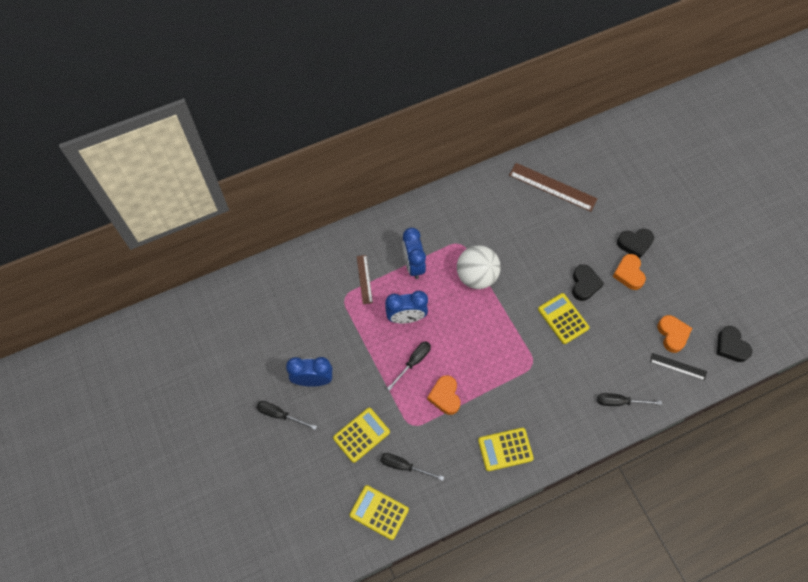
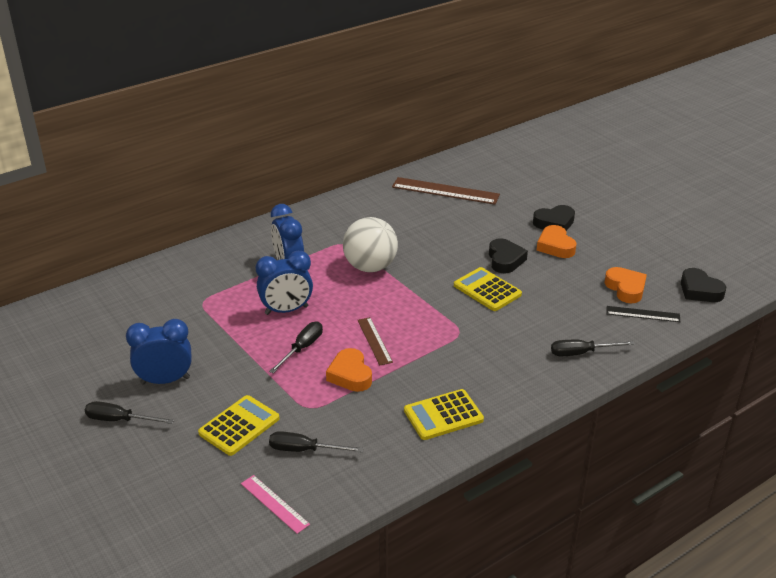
camera: 10 degrees left, 30 degrees down
(364, 279) = (227, 284): brown ruler -> brown ruler (374, 341)
(379, 512) = (274, 503): yellow calculator -> pink ruler

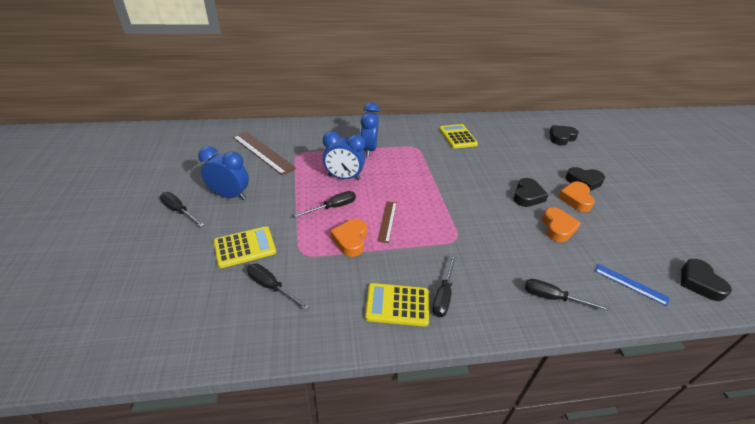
camera: 25 degrees right, 5 degrees up
(274, 503) = (212, 323): pink ruler -> none
(370, 267) = (422, 168): white ball -> none
(445, 191) = (510, 135): brown ruler -> brown ruler (263, 152)
(481, 390) = (443, 295): none -> black screwdriver
(487, 290) = (499, 214): yellow calculator -> yellow calculator (457, 137)
(504, 175) = (561, 138): none -> black heart
(625, 288) = (623, 255): orange heart -> orange heart (557, 228)
(643, 314) = (630, 284): black ruler -> blue ruler

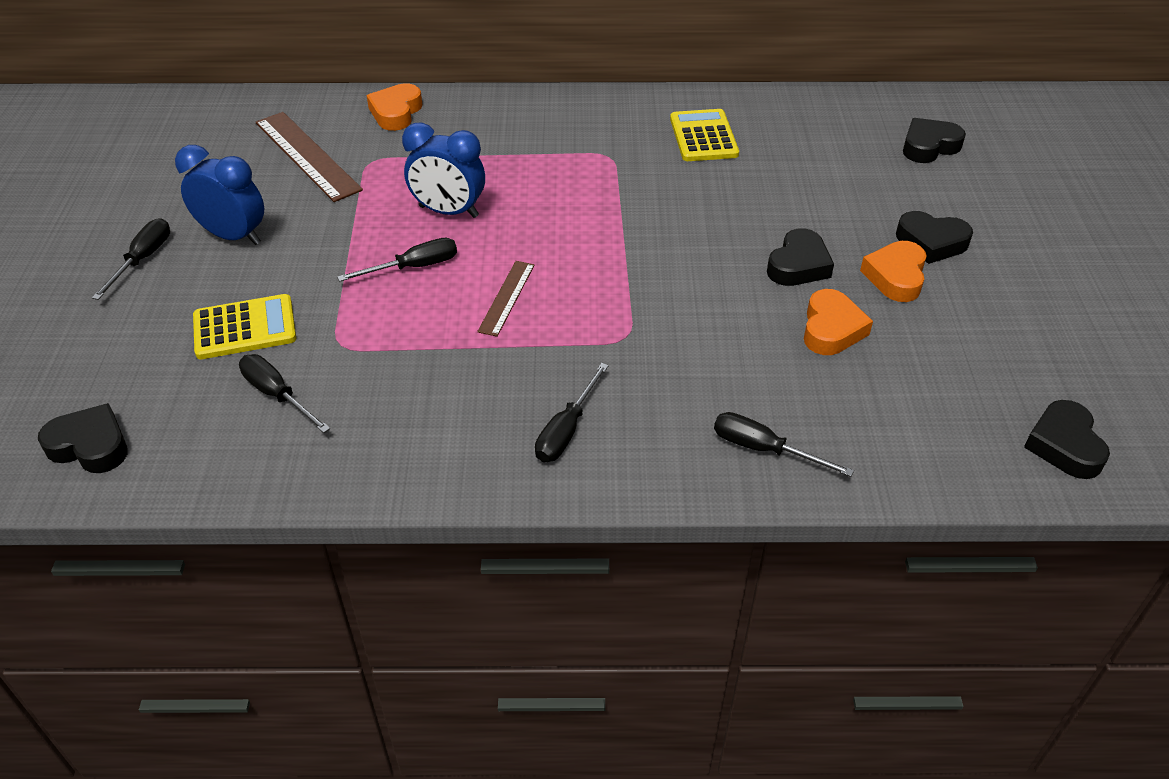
camera: 10 degrees right, 5 degrees up
(157, 330) = (90, 446): none -> black heart
(179, 211) = (143, 259): black screwdriver -> black screwdriver turned 60 degrees clockwise
(350, 240) = (430, 327): orange heart -> orange heart (396, 112)
(369, 150) = (512, 158): blue clock -> none
(397, 305) = (481, 439): yellow calculator -> none
(630, 284) = (924, 437): blue ruler -> none

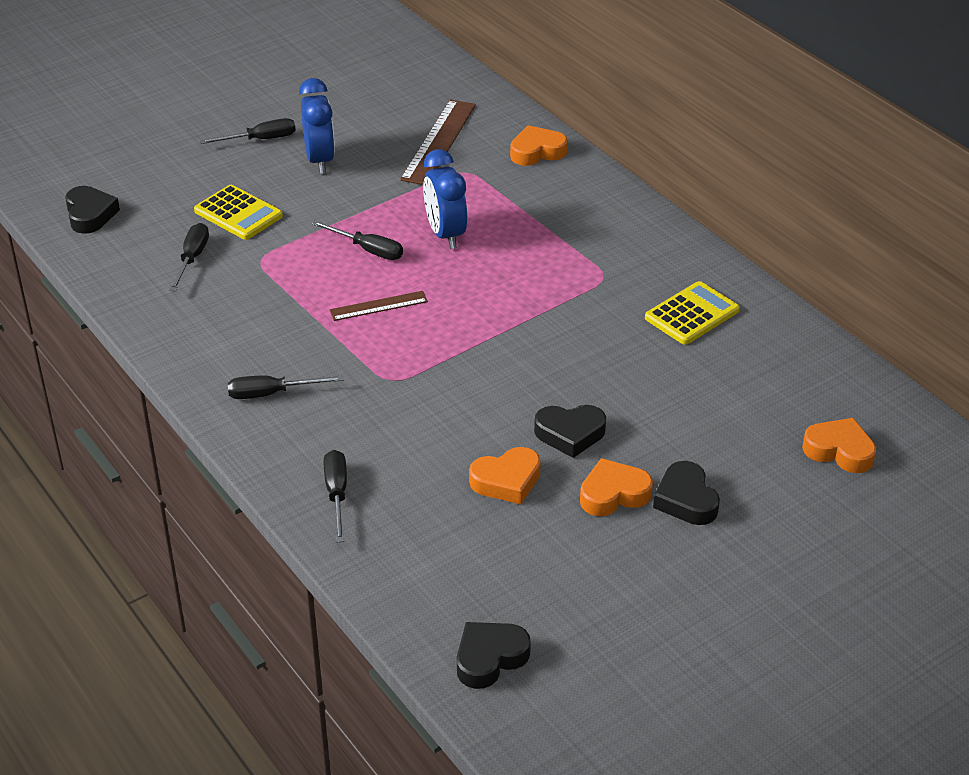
camera: 55 degrees right, 5 degrees down
(929, 146) = (839, 451): black heart -> orange heart

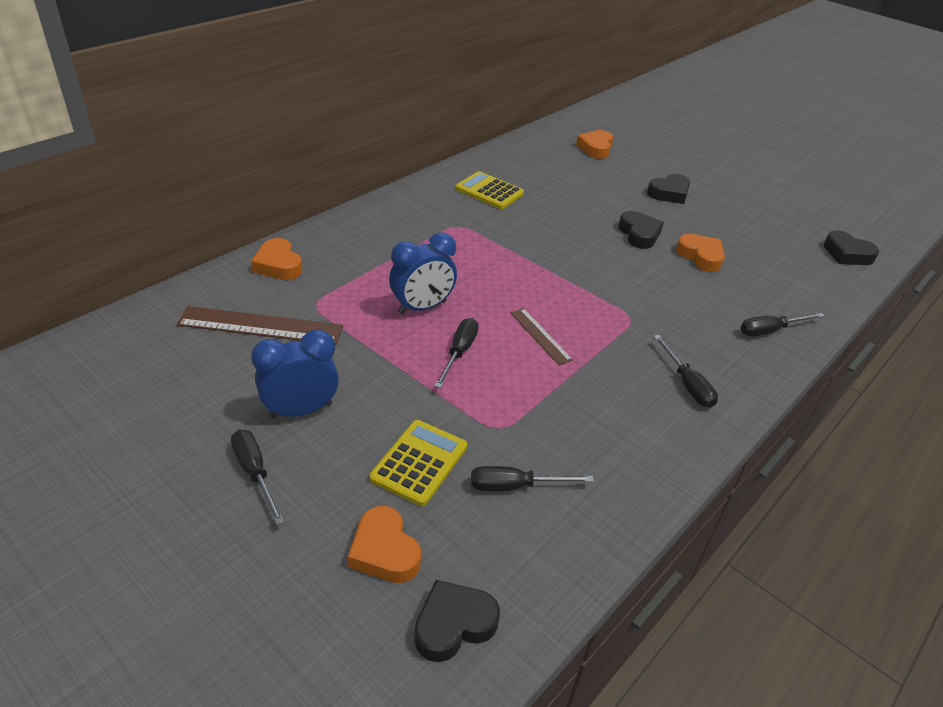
camera: 105 degrees left, 0 degrees up
(613, 494) = (682, 217): orange heart -> orange heart (384, 551)

